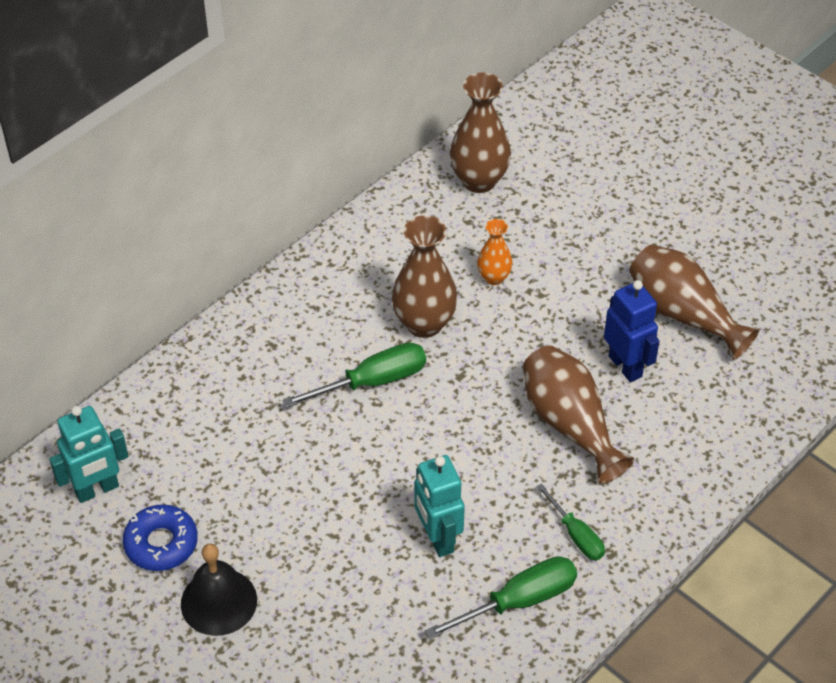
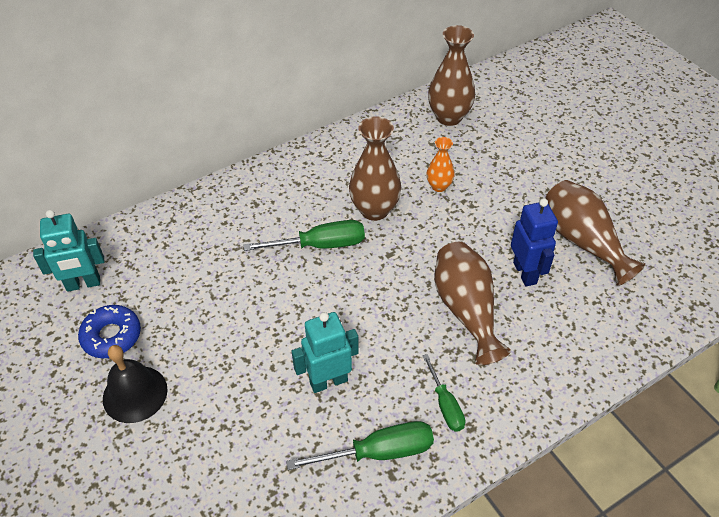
camera: 15 degrees right, 0 degrees up
(437, 538) = (328, 381): turquoise robot -> turquoise robot turned 75 degrees clockwise

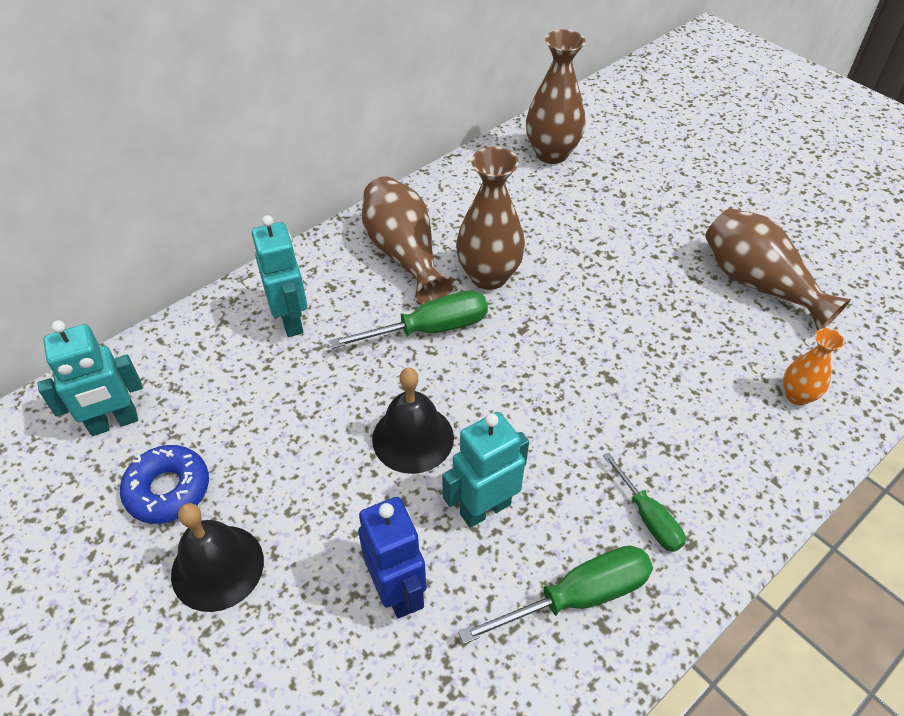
camera: 10 degrees left, 0 degrees up
(221, 226) = (291, 320): none -> turquoise robot
(289, 323) = (413, 438): none -> black bell
(439, 186) = (562, 238): orange vase -> orange vase (797, 396)
(466, 310) = (640, 388): brown vase -> brown vase (404, 254)
(525, 273) = (699, 331): blue robot -> blue robot (397, 591)

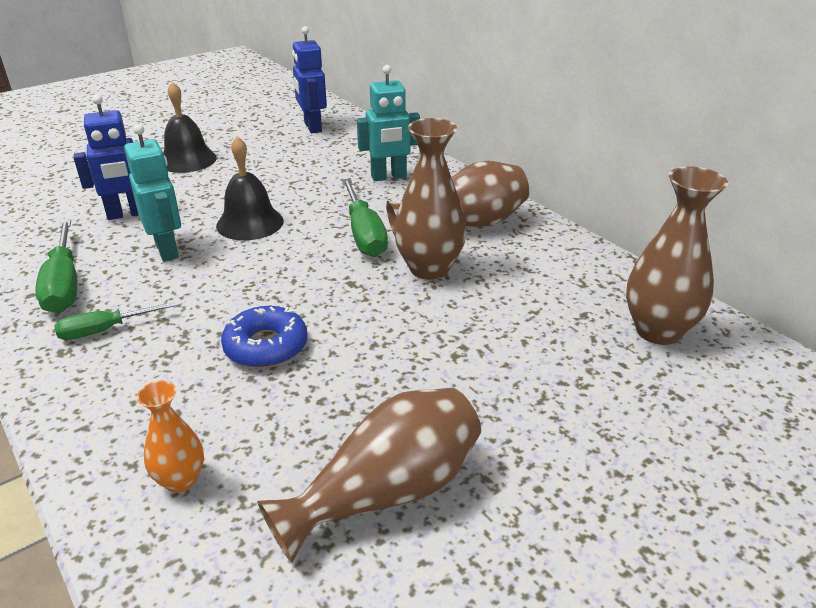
camera: 95 degrees right, 15 degrees down
(114, 423) = (312, 127): turquoise robot -> blue robot
(168, 490) = (252, 144): blue donut -> blue donut (266, 346)

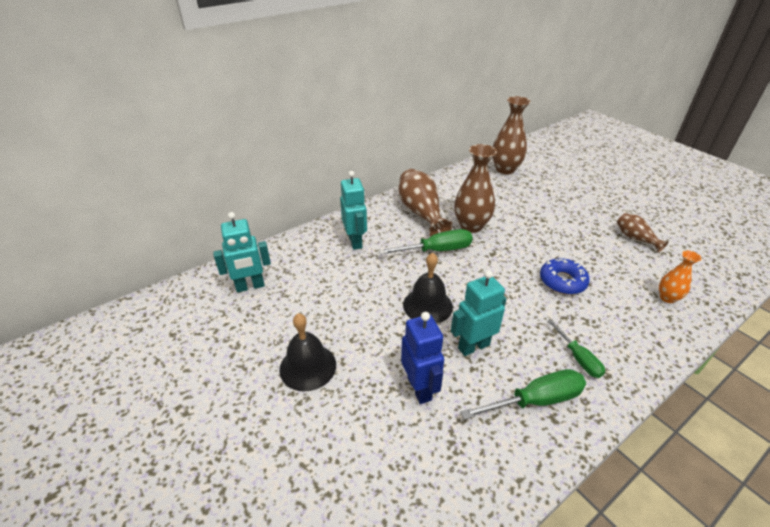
camera: 90 degrees left, 5 degrees up
(312, 127) = (250, 286): blue robot -> turquoise robot
(386, 492) = (635, 238): brown vase -> brown vase, size x0.56

